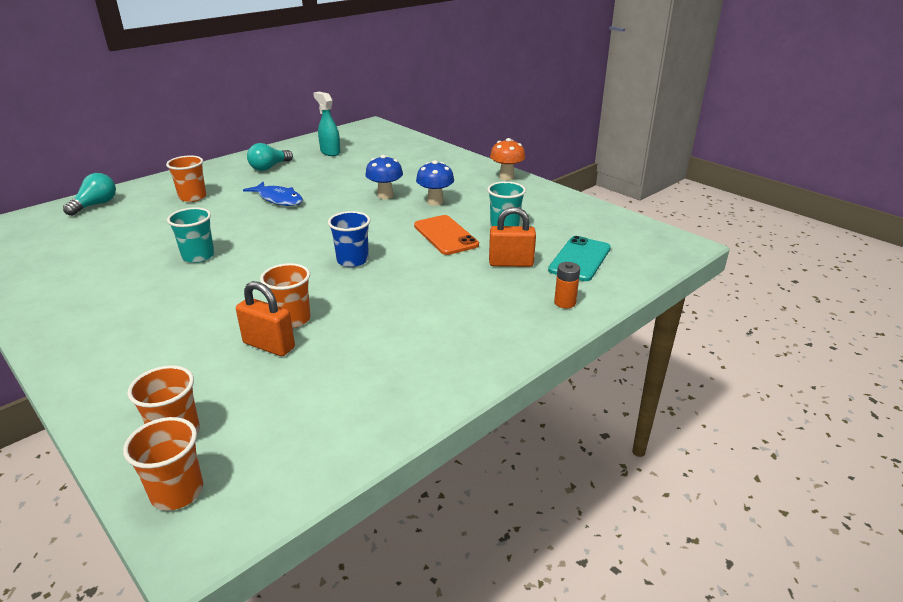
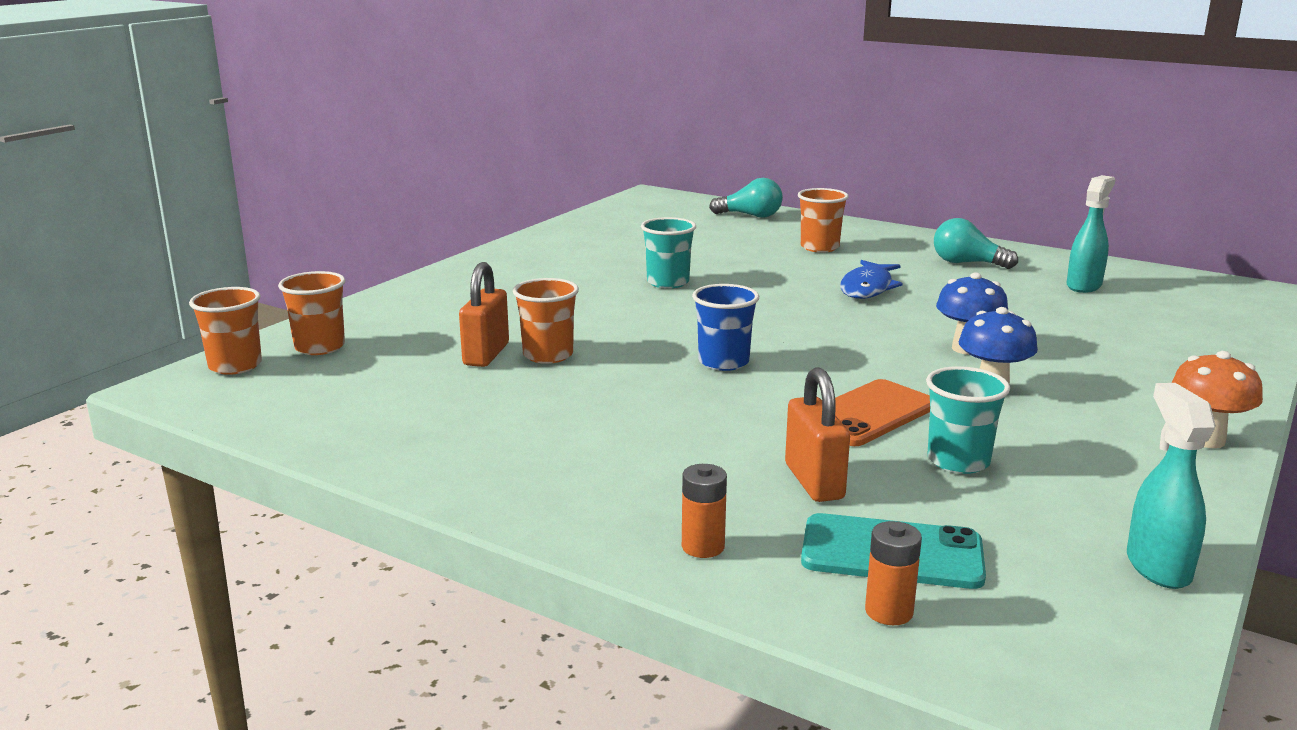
camera: 75 degrees right, 10 degrees down
(600, 213) = (1157, 567): none -> turquoise spray bottle
(625, 270) = (889, 612): none -> orange battery

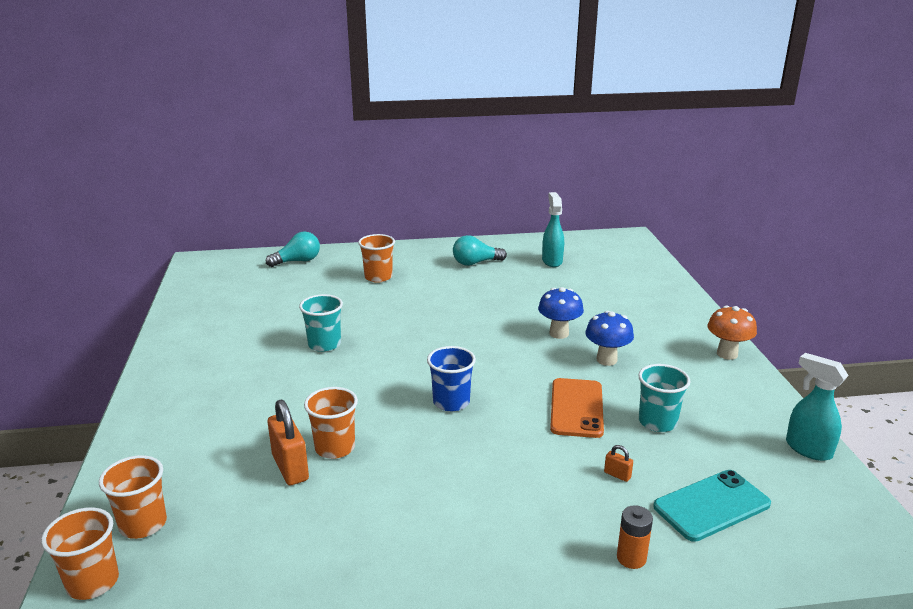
camera: 40 degrees left, 5 degrees up
(814, 482) = (617, 475): orange padlock -> orange padlock, size x0.46
(867, 288) = (449, 303): blue fish -> none
(889, 612) = (760, 547): orange battery -> none

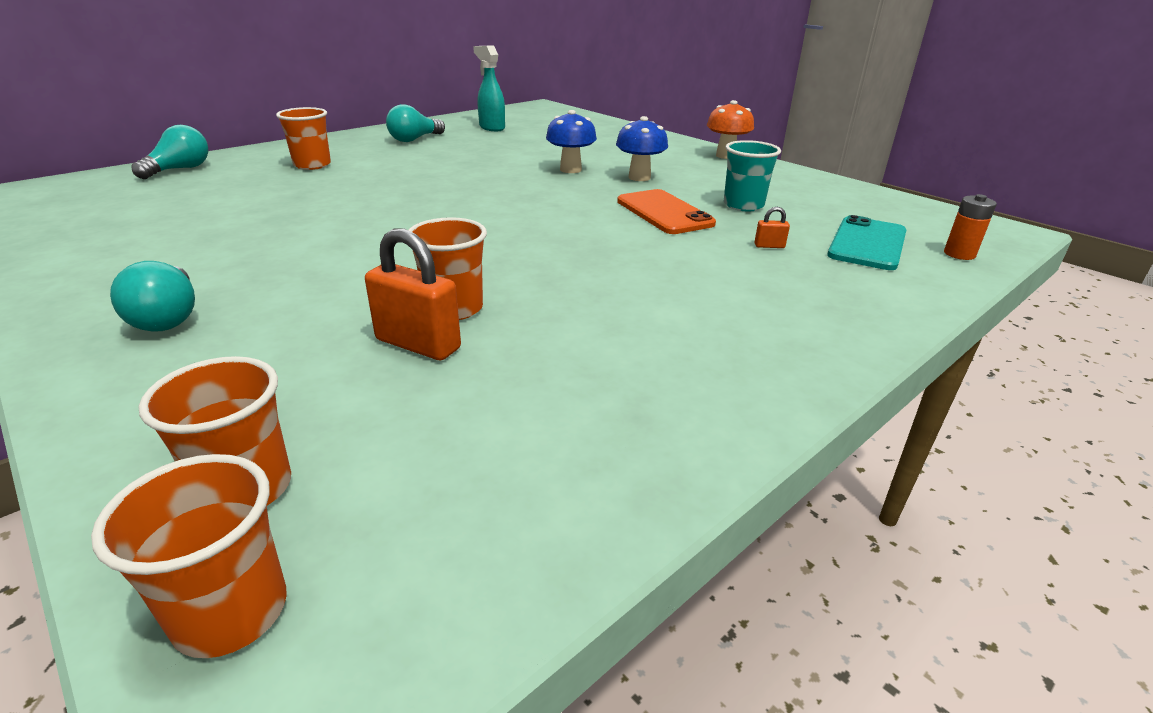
camera: 35 degrees left, 5 degrees up
(196, 397) = (168, 317): none -> turquoise light bulb
(324, 344) = (314, 227): turquoise cup -> none
(451, 402) = (538, 237): blue cup -> none
(631, 558) = (872, 296): orange battery -> orange battery (959, 254)
(807, 449) = (868, 194): turquoise spray bottle -> none

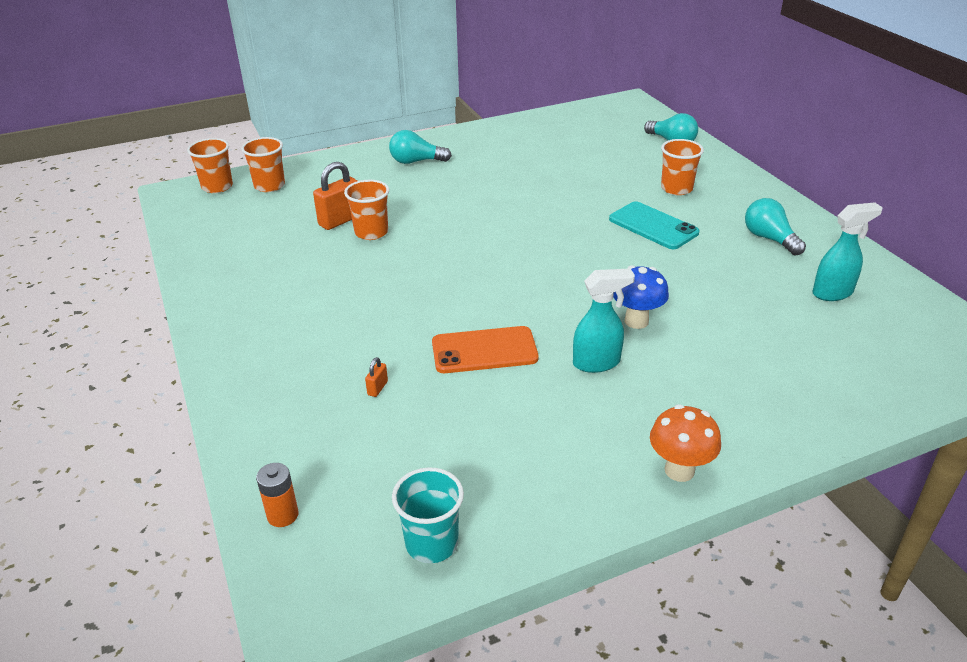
camera: 110 degrees right, 5 degrees up
(639, 177) = (597, 363): blue mushroom -> turquoise spray bottle
(743, 205) = (482, 411): turquoise cup -> turquoise cup (431, 543)
(867, 244) = (344, 457): turquoise phone -> turquoise phone (653, 226)

